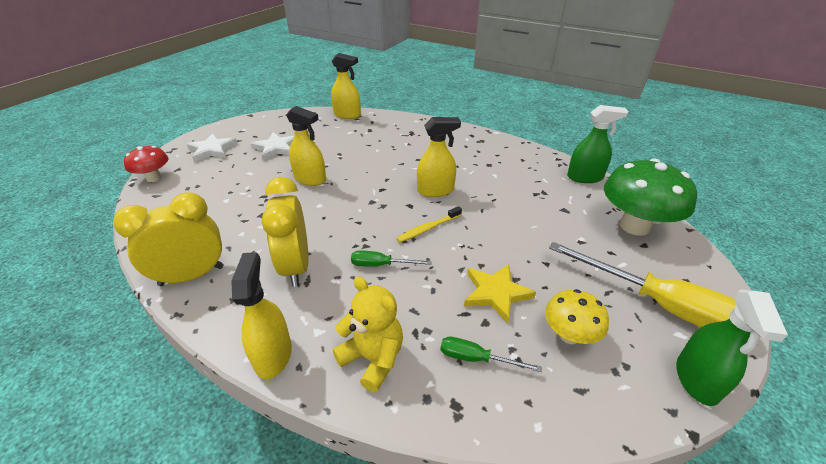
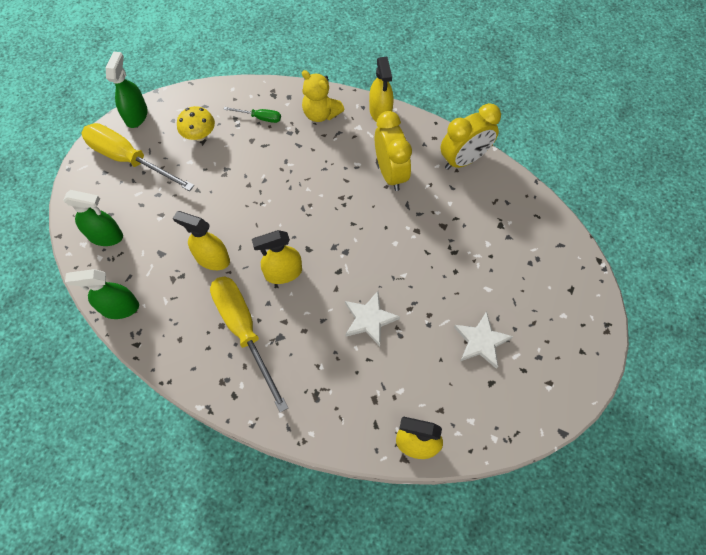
camera: 175 degrees right, 25 degrees up
(154, 178) = (583, 271): red mushroom -> none
(212, 150) = (557, 331): white star -> white star (369, 319)
(310, 179) = (417, 282): yellow spray bottle -> yellow spray bottle (212, 259)
(381, 265) = (325, 179): green screwdriver -> none
(428, 228) = (290, 220): yellow toothbrush -> none
(468, 161) = (244, 331): none -> yellow screwdriver
(496, 293) = (241, 161): yellow star -> none
(634, 226) = (105, 236): green mushroom -> green spray bottle

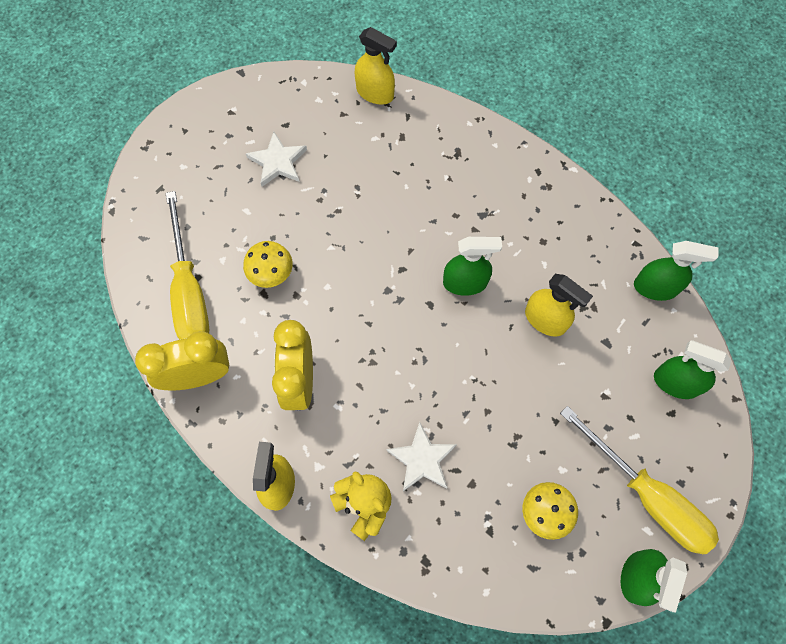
camera: 165 degrees left, 5 degrees up
(244, 331) = (519, 229): yellow screwdriver -> yellow screwdriver (189, 290)
(260, 118) = (453, 521): green screwdriver -> none
(283, 273) = (465, 283): yellow spray bottle -> green spray bottle
(369, 319) = (384, 210): white star -> white star (422, 459)
(443, 242) = (271, 274): none -> yellow mushroom

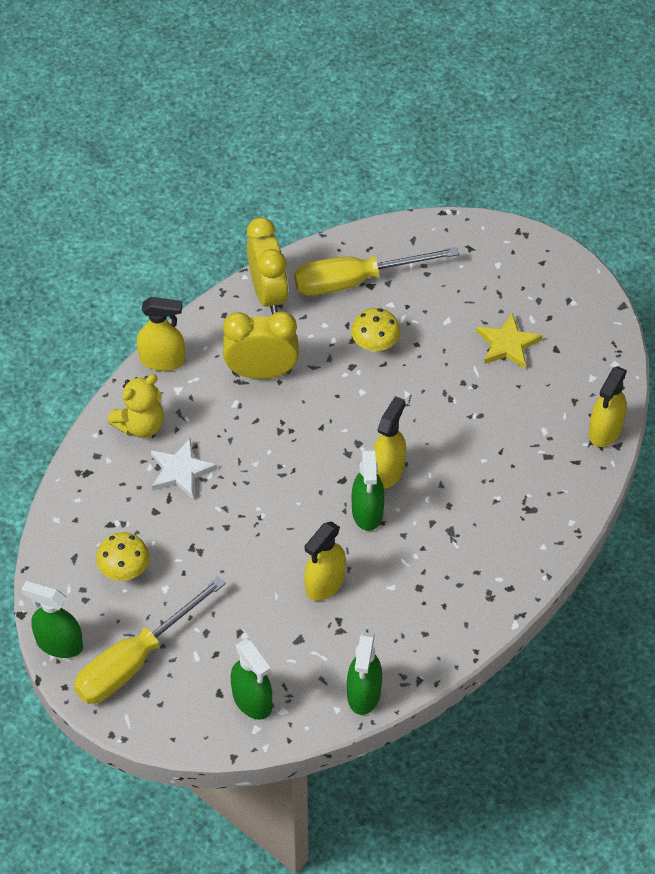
camera: 90 degrees right, 15 degrees down
(278, 162) = (507, 344): white star -> yellow star
(419, 265) = (387, 471): none -> yellow spray bottle
(675, 383) = (252, 700): green spray bottle -> green spray bottle turned 120 degrees clockwise

